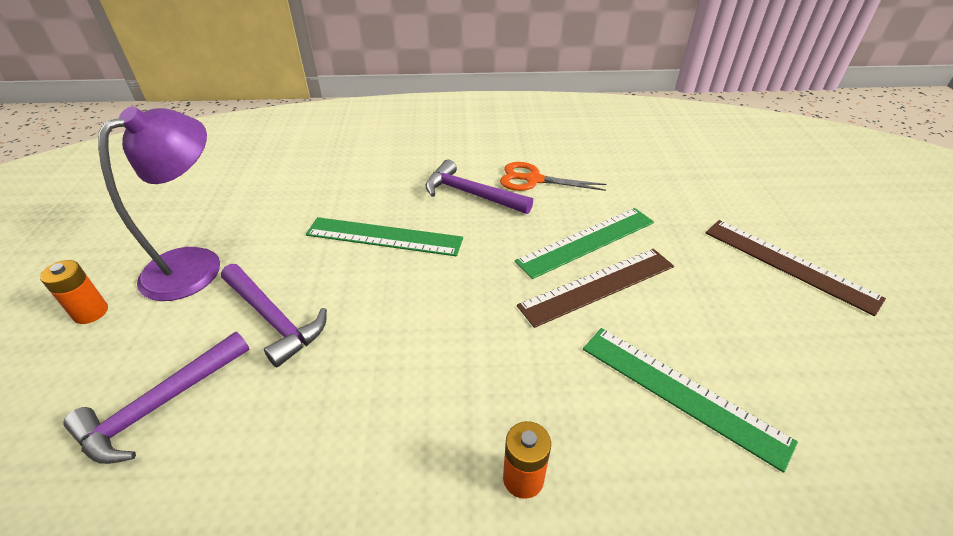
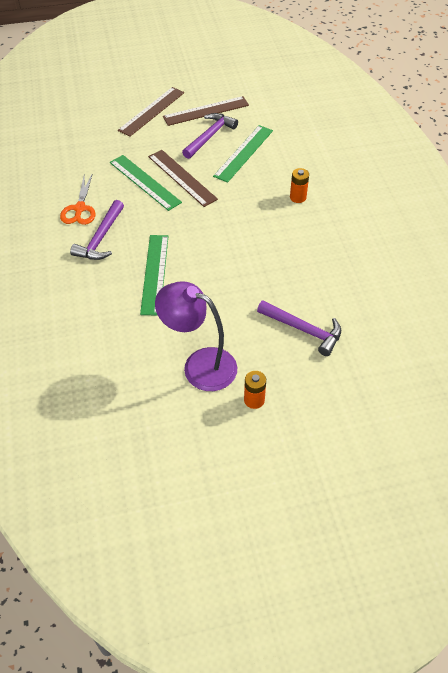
camera: 100 degrees left, 10 degrees up
(273, 319) = (237, 305): purple hammer -> purple hammer (209, 136)
(820, 345) = (206, 111): none -> brown ruler

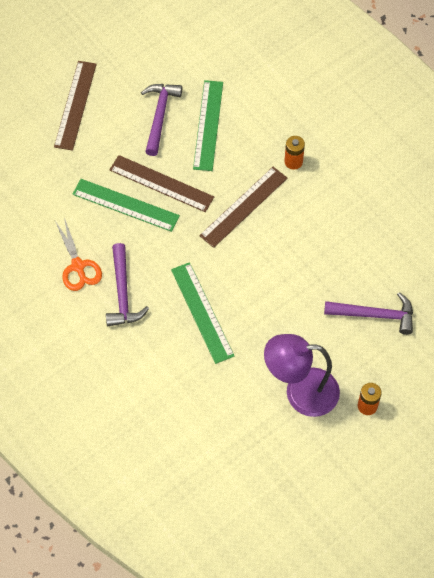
camera: 25 degrees left, 10 degrees up
(206, 111) = (136, 81): brown ruler -> brown ruler (244, 207)

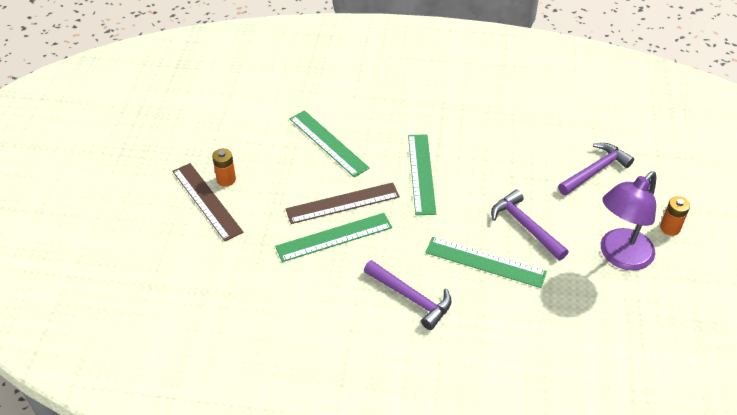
camera: 45 degrees left, 15 degrees down
(78, 266) = (351, 308): orange scissors -> none
(159, 116) = (284, 162): purple hammer -> purple hammer (525, 226)
(244, 207) = (421, 173): brown ruler -> green ruler
(293, 161) = (417, 123): orange battery -> orange battery (226, 179)

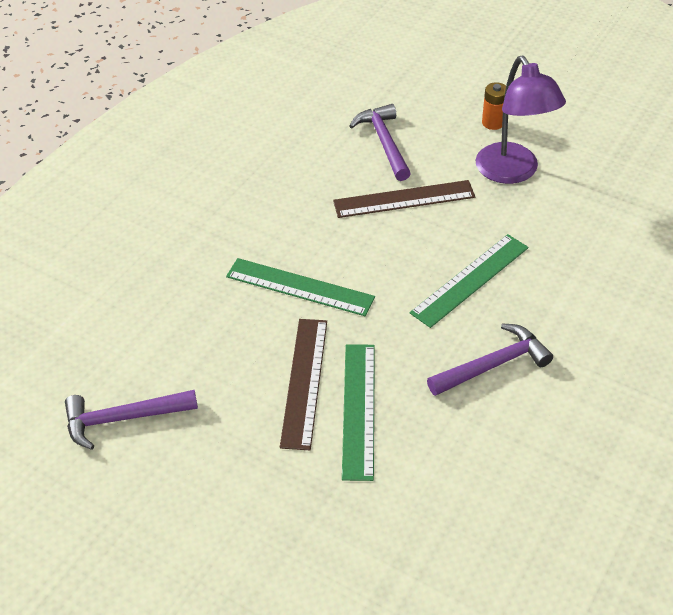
camera: 65 degrees left, 0 degrees up
(207, 201) = (209, 540): brown ruler -> brown ruler (404, 199)
(226, 179) = (180, 504): orange battery -> none
(328, 143) = (185, 362): green ruler -> none
(525, 226) = (435, 227): purple hammer -> purple hammer (123, 419)

